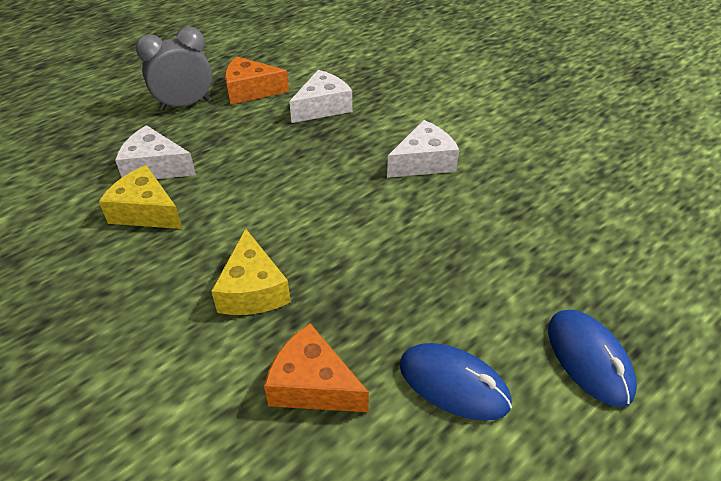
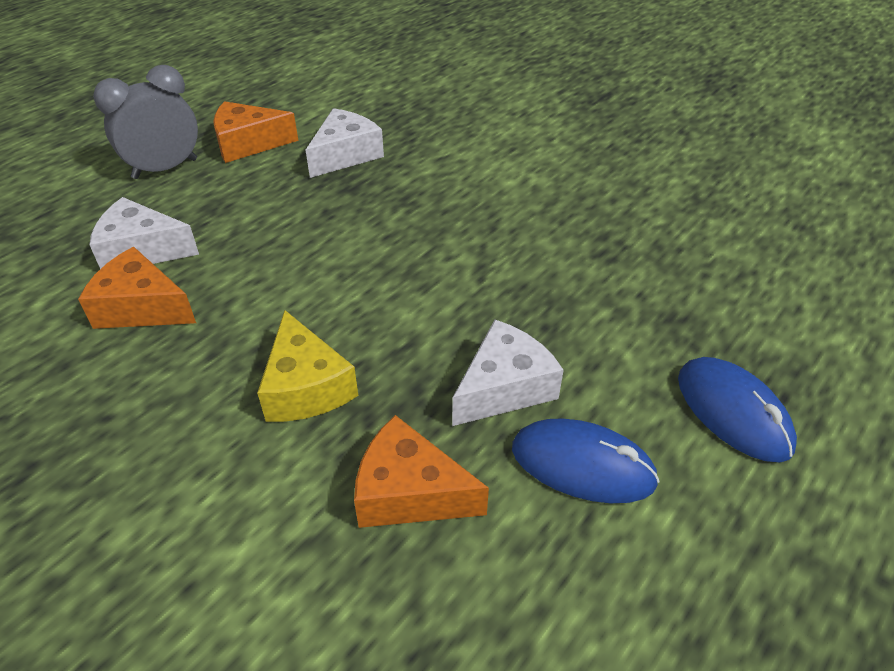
camera: 10 degrees left, 0 degrees up
(145, 211) = (141, 307): yellow cheese -> orange cheese
(423, 162) = (485, 207): white cheese -> white cheese (504, 387)

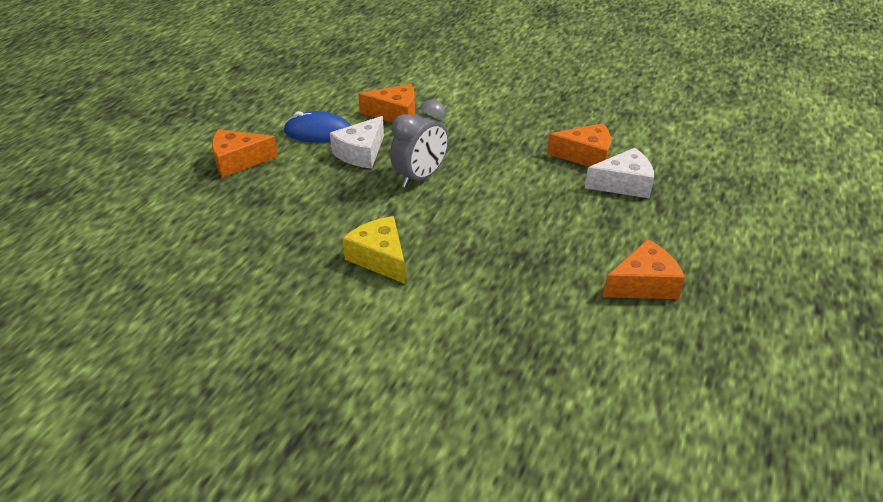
camera: 165 degrees right, 5 degrees down
(165, 169) = (684, 245): grey clock -> grey clock (420, 177)
(306, 387) = (464, 138): yellow cheese -> yellow cheese (380, 258)
(345, 155) = (546, 288): white cheese -> none
(733, 412) = (238, 161): blue mouse -> orange cheese

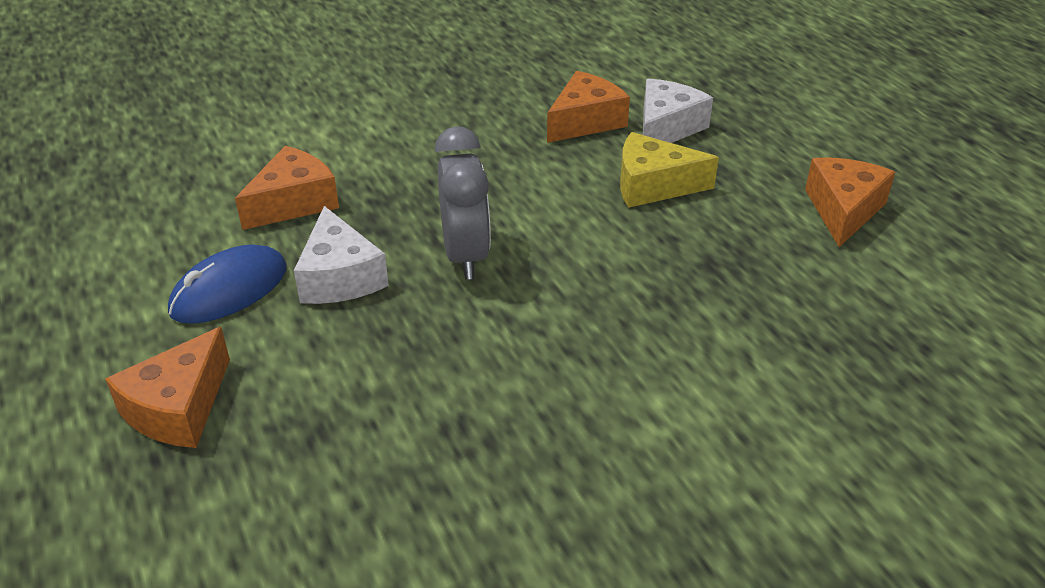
camera: 50 degrees left, 0 degrees up
(380, 258) = (593, 377): yellow cheese -> yellow cheese (653, 185)

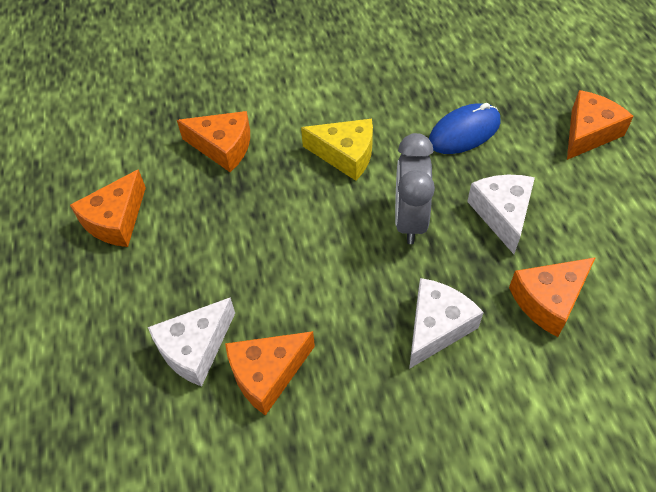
camera: 165 degrees left, 15 degrees up
(229, 290) = (581, 214): blue mouse -> blue mouse (464, 132)
(421, 169) = (436, 327): none -> white cheese
(653, 185) = (243, 271): yellow cheese -> yellow cheese (345, 155)
(770, 309) = (223, 147): none -> orange cheese

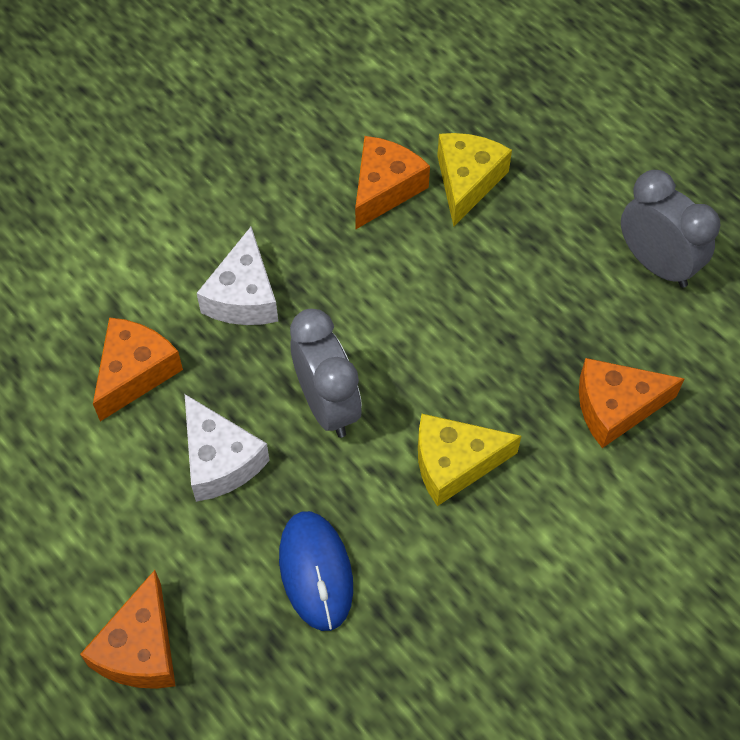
camera: 150 degrees right, 5 degrees up
(116, 220) = (656, 264): orange cheese -> grey clock
(195, 348) = (467, 181): white cheese -> yellow cheese
(464, 132) = (316, 571): blue mouse -> blue mouse turned 45 degrees counterclockwise

